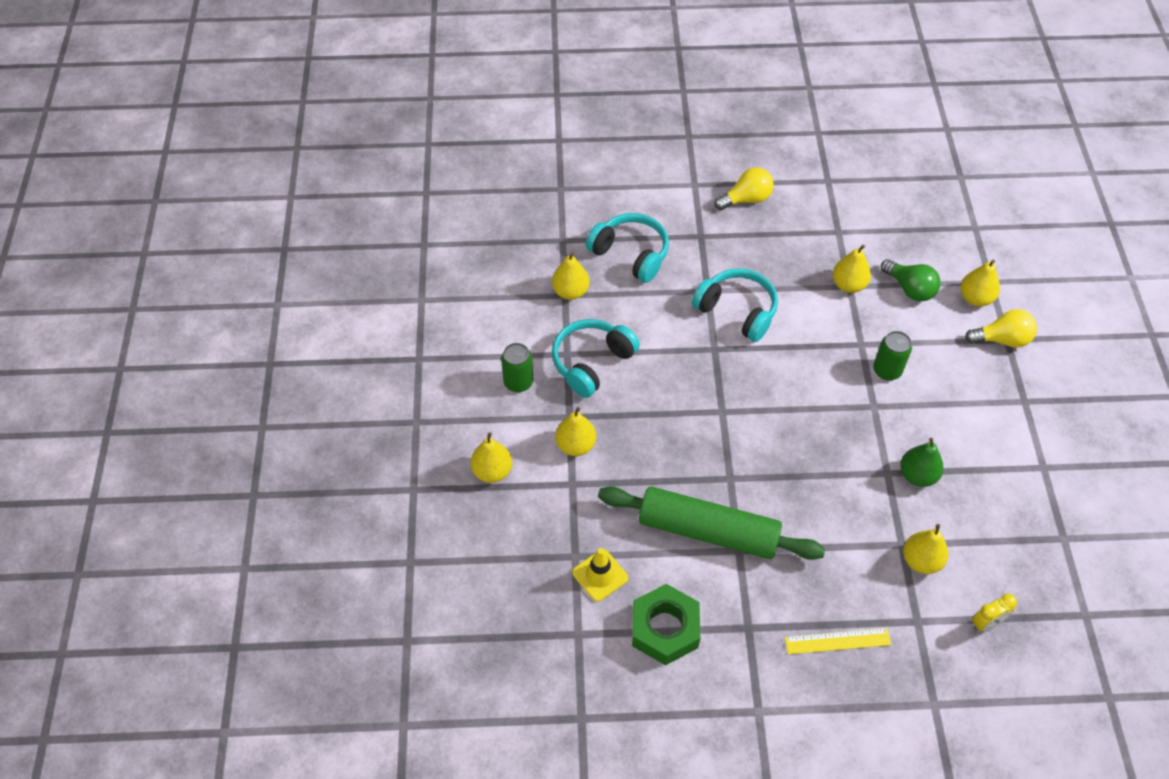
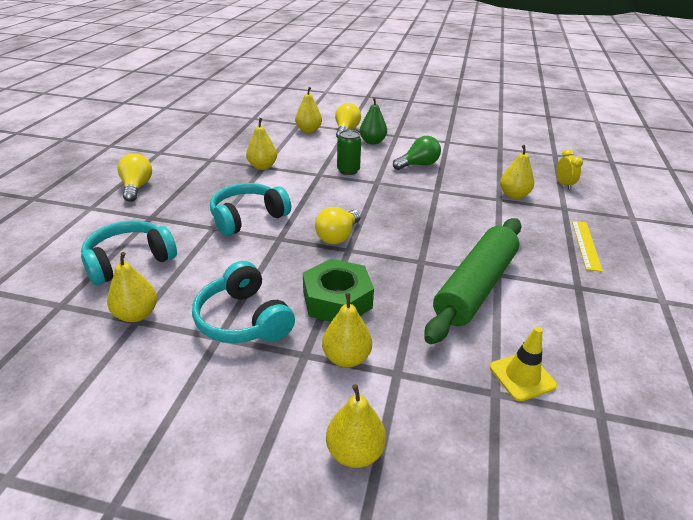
camera: 75 degrees left, 20 degrees down
(518, 382) = (230, 391): green can -> none
(665, 629) = (586, 340): green nut -> green nut (337, 300)
(740, 396) = (338, 236): none -> yellow light bulb
(909, 289) = (284, 147): green light bulb -> green light bulb (418, 165)
(917, 475) = (442, 180): green pear -> green pear (372, 142)

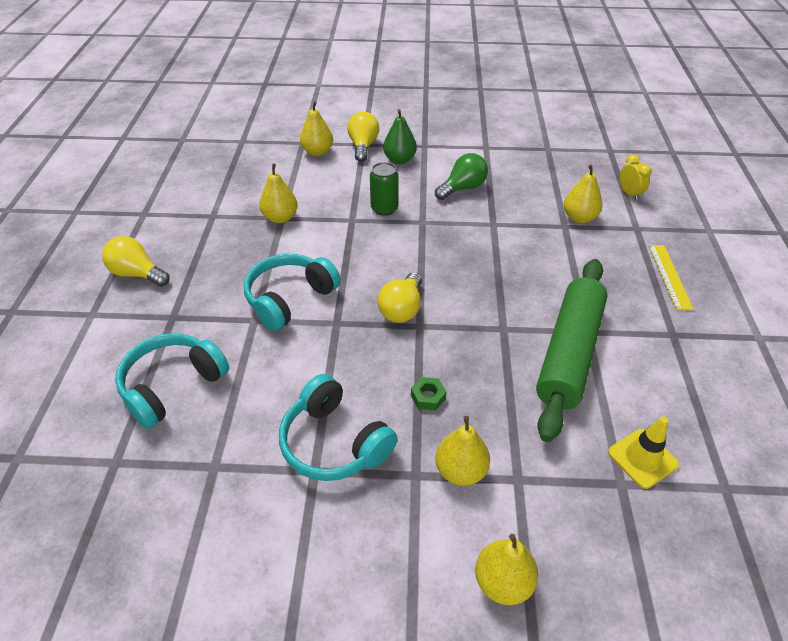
camera: 10 degrees left, 10 degrees up
(136, 315) = (211, 458): yellow pear -> none
(137, 187) = (137, 274): yellow light bulb -> yellow light bulb turned 45 degrees counterclockwise
(337, 300) = (428, 397): green nut -> green nut, size x0.43

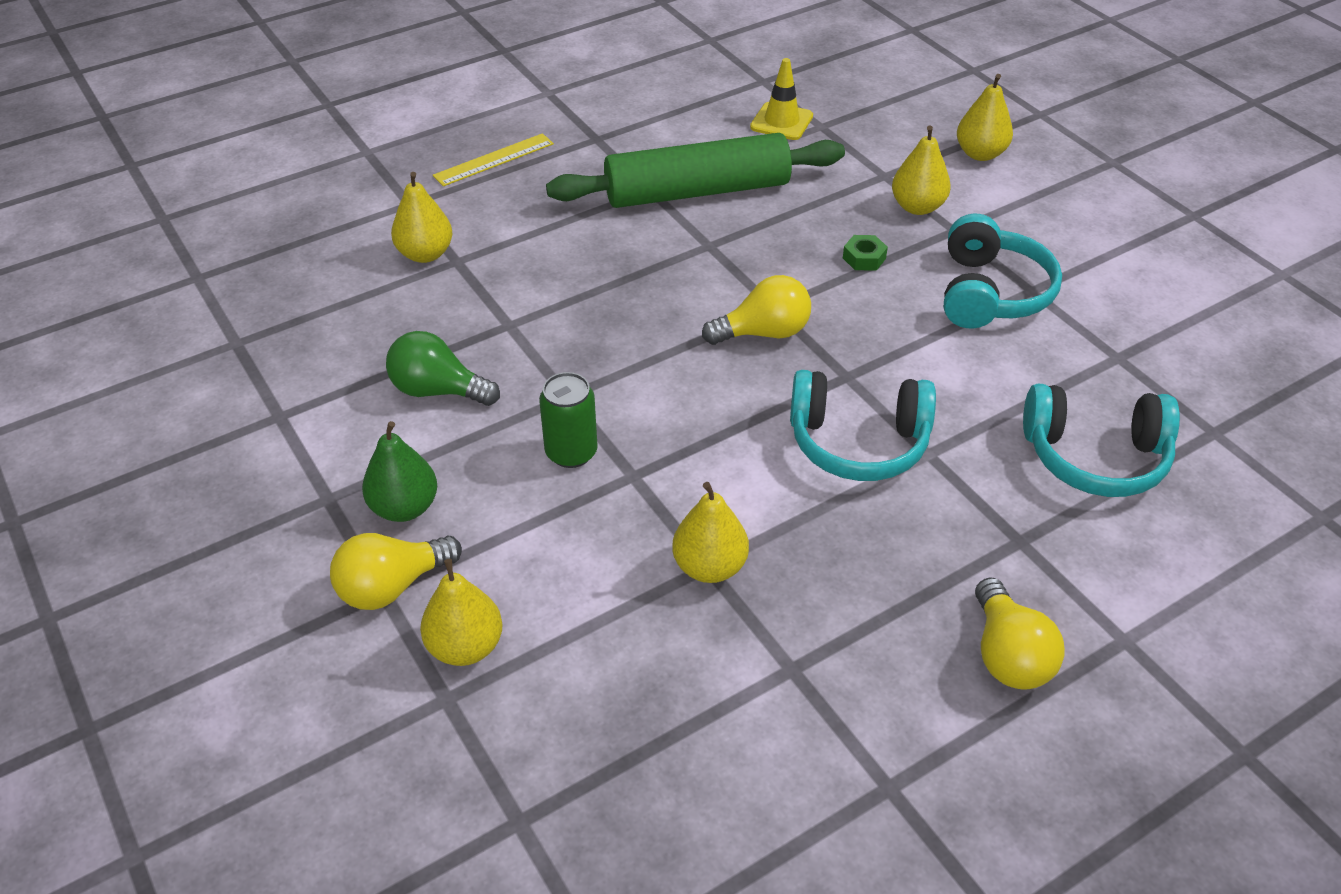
camera: 125 degrees left, 0 degrees up
(629, 194) = (324, 228): yellow clock -> none

